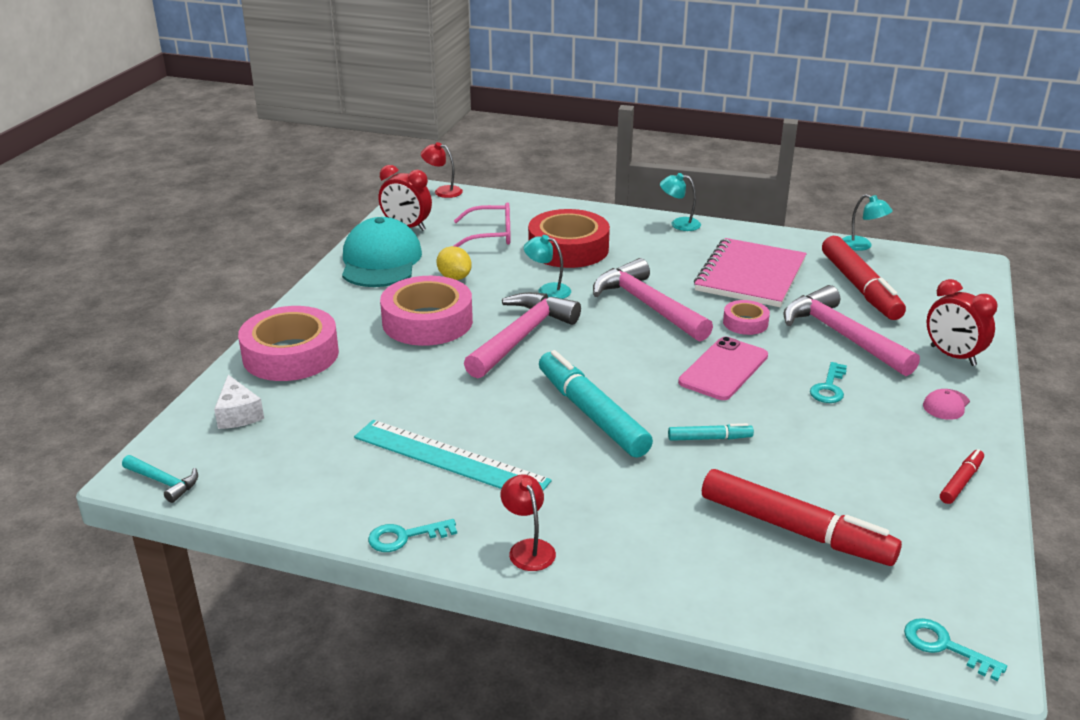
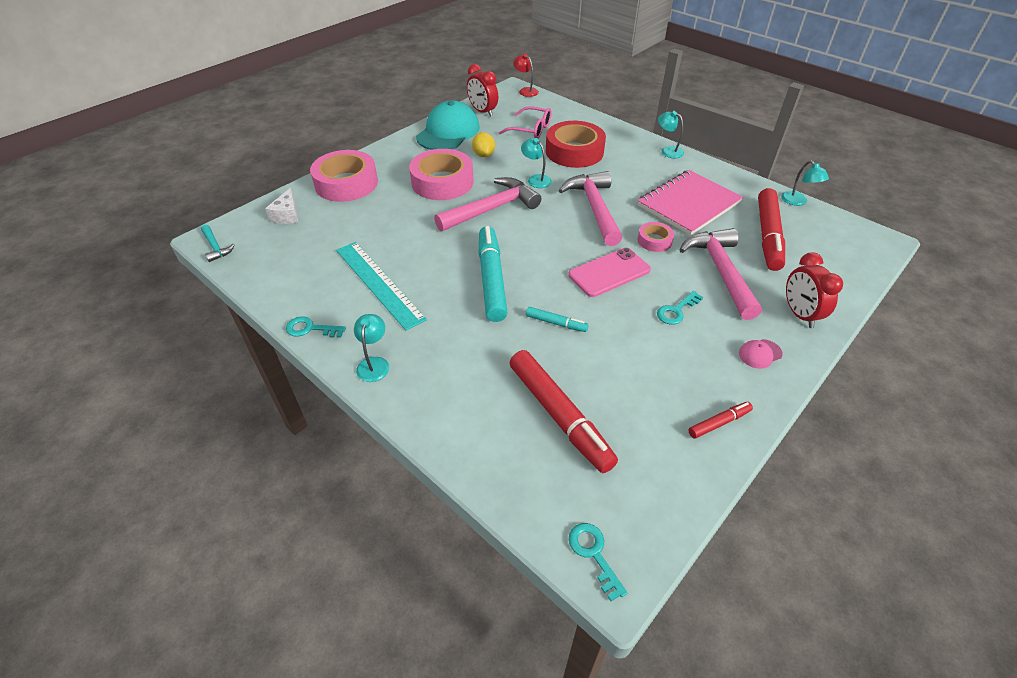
camera: 25 degrees right, 15 degrees up
(528, 548) = (374, 363): red lamp -> turquoise lamp

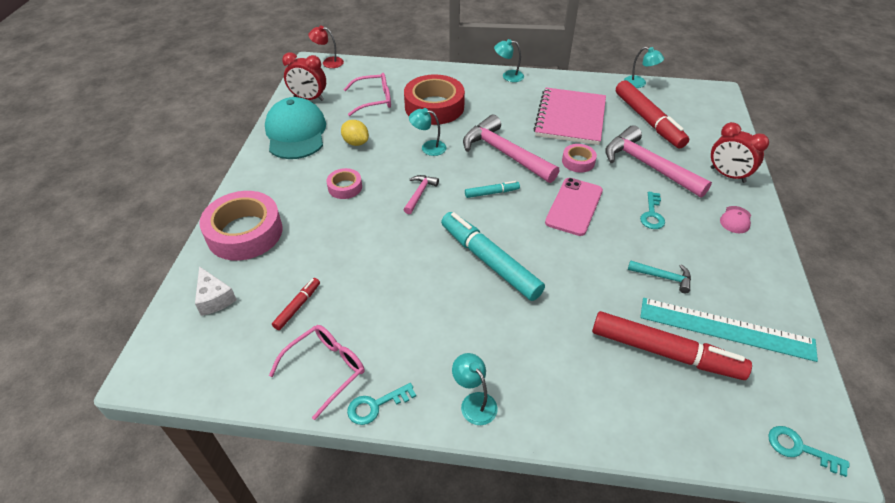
camera: 35 degrees left, 0 degrees up
(215, 247) = (166, 378): turquoise hammer -> turquoise hammer (663, 277)
(305, 290) = (326, 369): none -> pink glasses
(378, 283) = (393, 321): turquoise ruler -> turquoise ruler (726, 329)
(442, 182) = (345, 187): pink tape -> pink tape, size x0.49
(491, 209) = (419, 194): pink hammer -> pink hammer, size x0.48
(556, 323) = (581, 273): turquoise marker -> turquoise marker (492, 193)
(719, 423) = (766, 289): red marker -> red marker (297, 306)

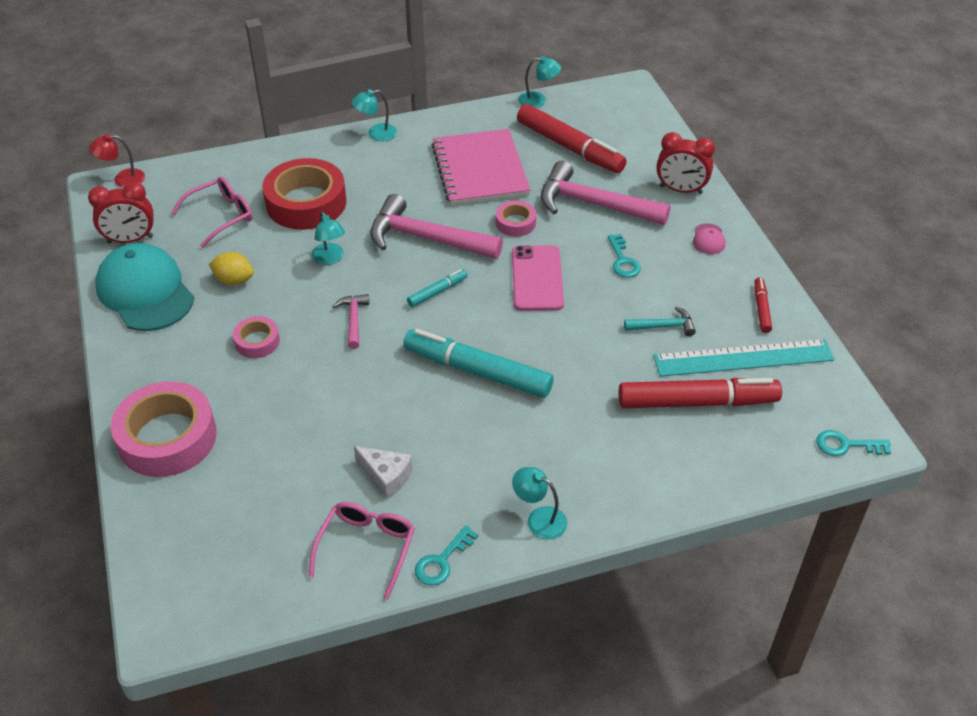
camera: 25 degrees left, 0 degrees up
(214, 298) = (185, 524): white cheese -> white cheese (386, 476)
(297, 306) = (291, 496): red marker -> red marker (761, 308)
(428, 147) = (330, 258): turquoise lamp -> turquoise lamp turned 105 degrees counterclockwise

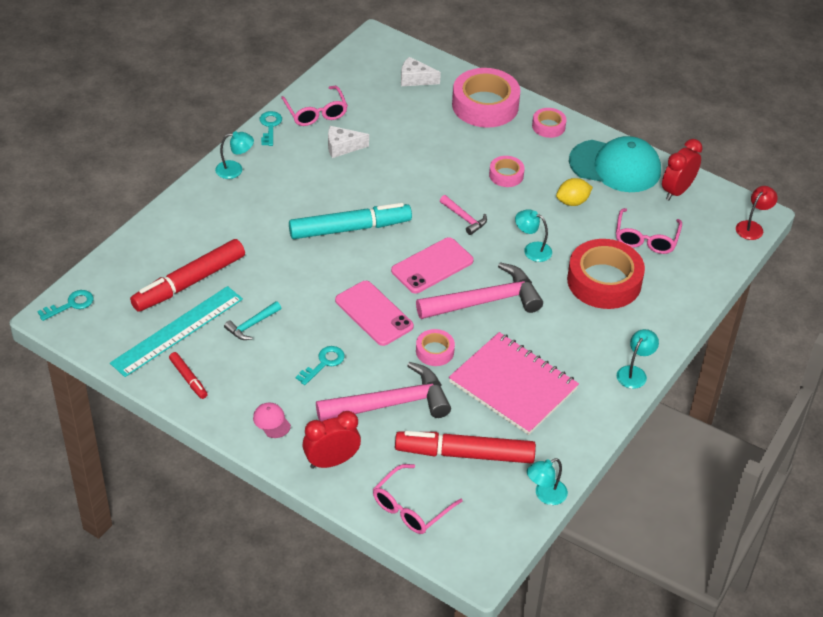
camera: 140 degrees right, 0 degrees up
(141, 371) = (548, 126): none -> pink tape
(195, 526) = (415, 79): none -> white cheese
(437, 292) = (432, 266): turquoise marker -> pink phone
(623, 261) = (324, 363): turquoise key -> turquoise key turned 90 degrees clockwise
(645, 136) = (411, 508): none -> pink glasses

